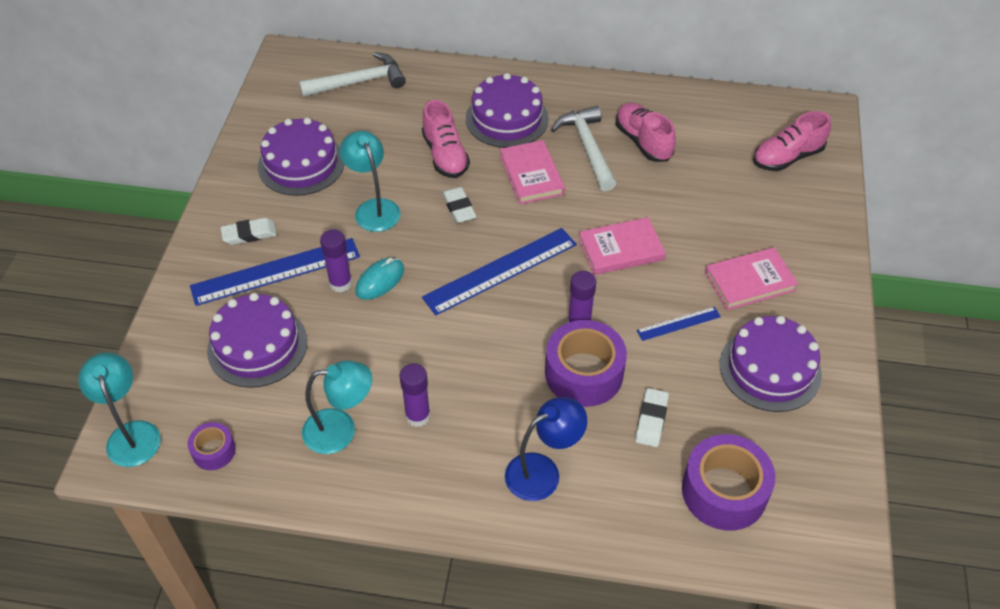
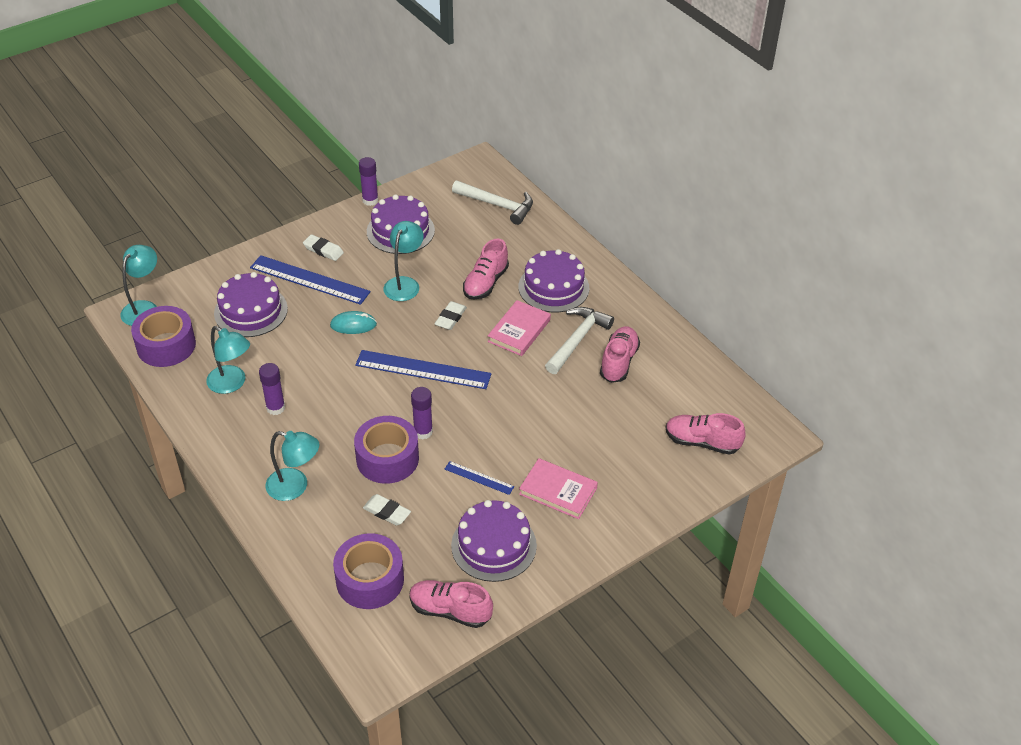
camera: 45 degrees right, 5 degrees down
(214, 451) = (166, 345): purple tape -> purple tape, size x1.93
(340, 283) = (332, 311): purple glue stick -> purple glue stick (370, 200)
(543, 471) = (295, 487): blue lamp -> turquoise lamp
(621, 249) = (508, 412): pink book -> none
(651, 420) = (387, 512): white eraser -> white eraser turned 60 degrees clockwise
(818, 454) = (450, 610): none -> pink shoe

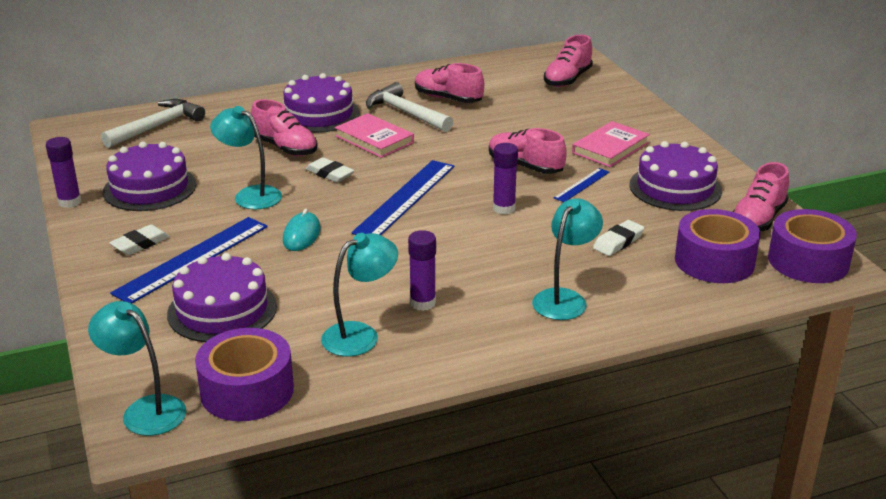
camera: 75 degrees left, 15 degrees down
(387, 458) = (537, 234): purple tape -> purple tape (808, 261)
(501, 435) = (525, 166): none -> pink shoe

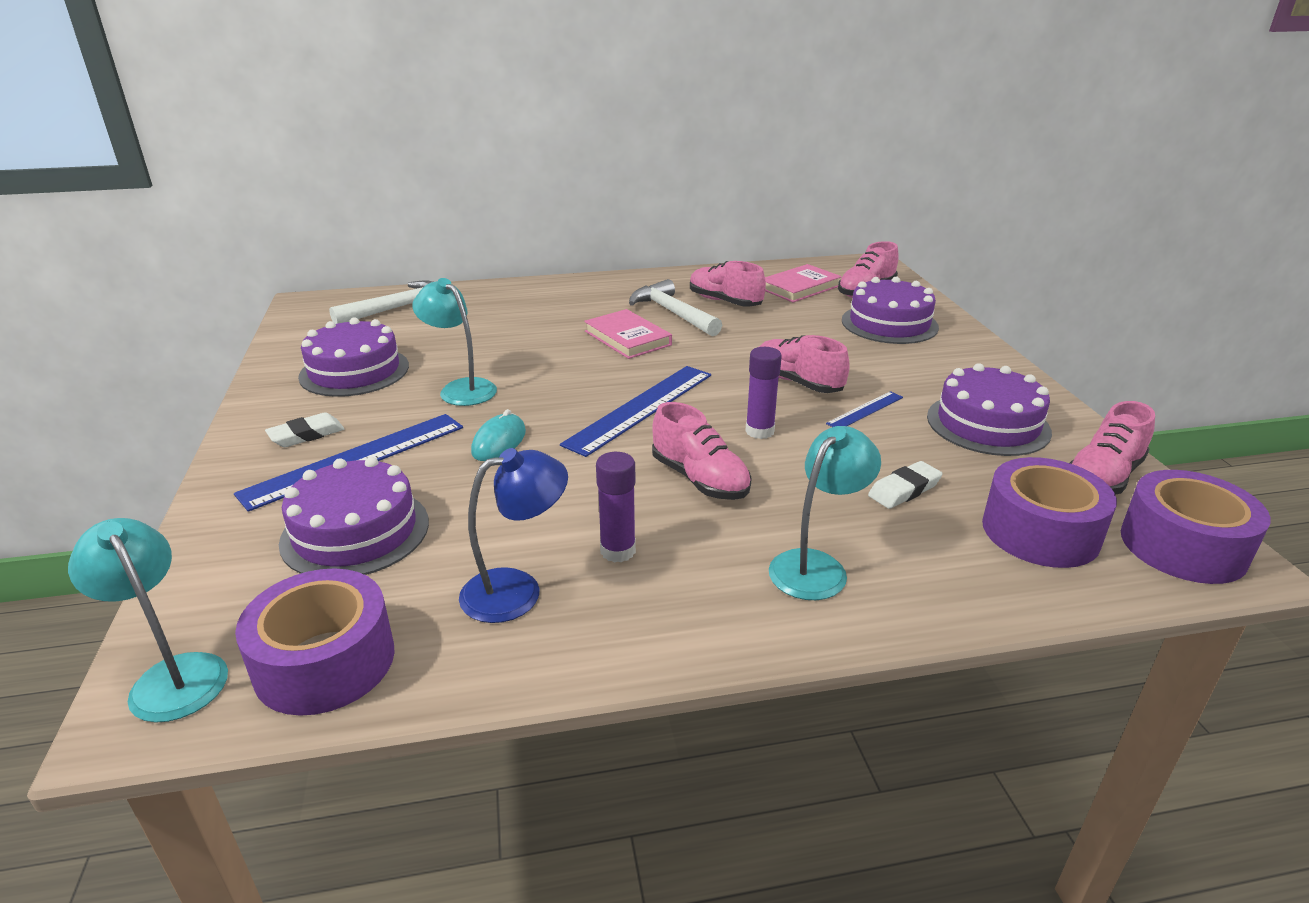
camera: 10 degrees right, 0 degrees up
(69, 202) = (259, 379): purple glue stick -> none
(285, 148) = (524, 340): pink shoe -> pink shoe (700, 479)
(319, 114) = (576, 308): purple cake -> purple cake (889, 323)
(330, 174) = (562, 372): white eraser -> none
(360, 335) = (517, 590): turquoise lamp -> blue lamp
(610, 148) = (907, 369): pink book -> pink book (799, 287)

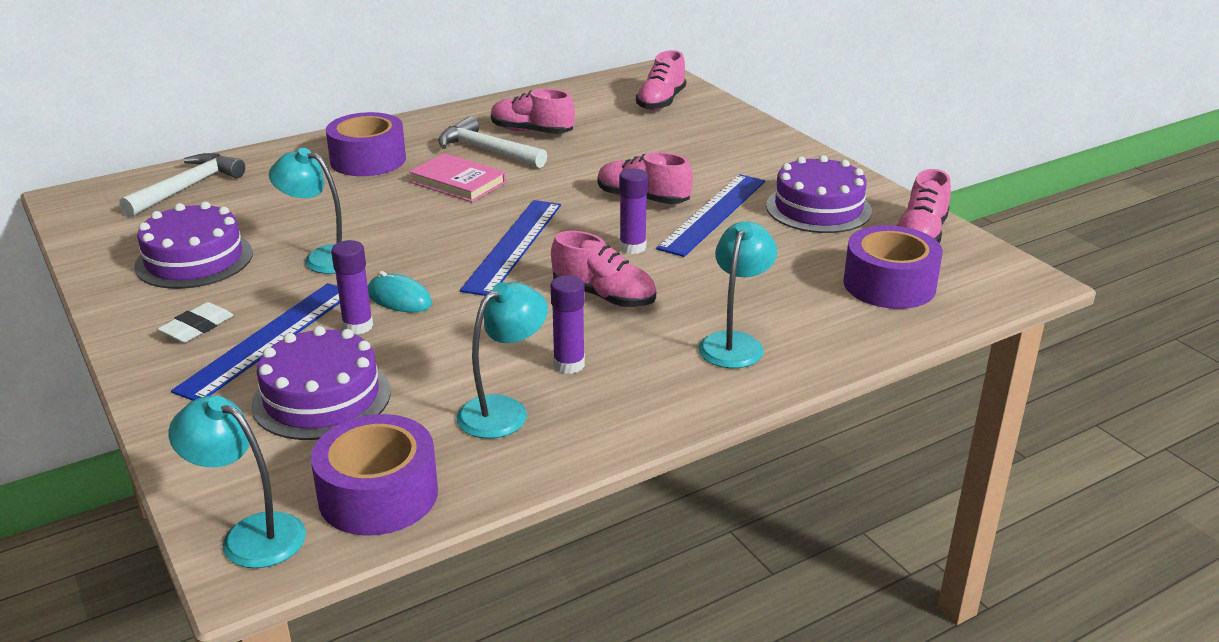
camera: 20 degrees left, 0 degrees up
(442, 462) = (358, 326): none -> purple glue stick
(499, 442) = (399, 299): turquoise mouse -> turquoise mouse turned 60 degrees counterclockwise
(517, 590) = (503, 410): blue lamp -> turquoise lamp
(799, 287) = (596, 107): pink book -> none
(865, 410) = (713, 214): blue ruler -> blue ruler, size x2.01
(889, 323) = (697, 131): purple cake -> none
(904, 490) = (775, 273): white eraser -> none
(1183, 546) = (991, 275): purple tape -> purple tape (368, 160)

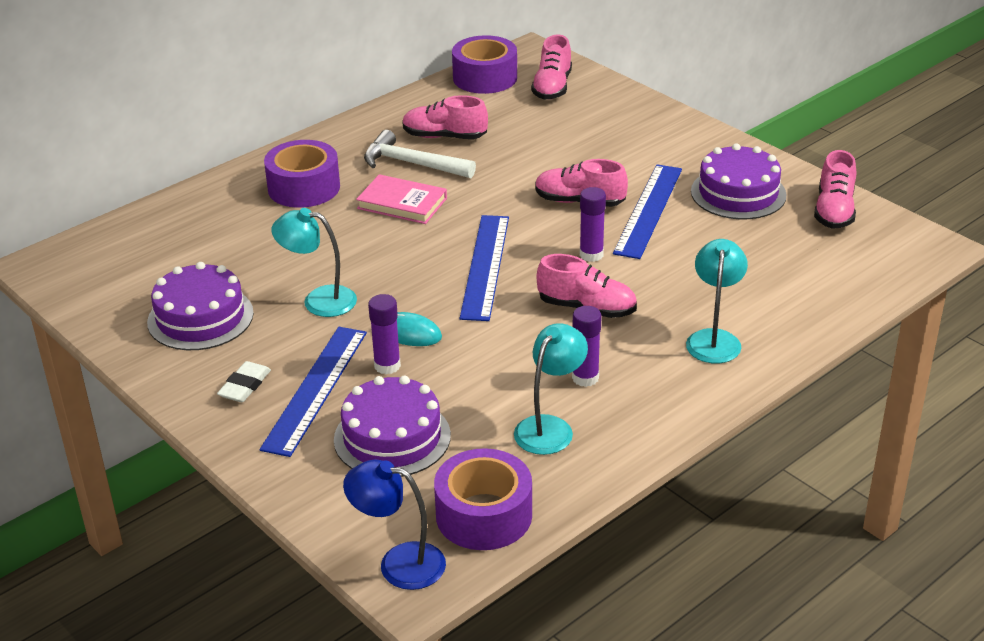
camera: 10 degrees left, 5 degrees up
(187, 188) = (146, 240): white hammer -> none
(250, 534) = (399, 563): turquoise lamp -> blue lamp
(889, 285) = (822, 265): purple tape -> purple tape (485, 78)

